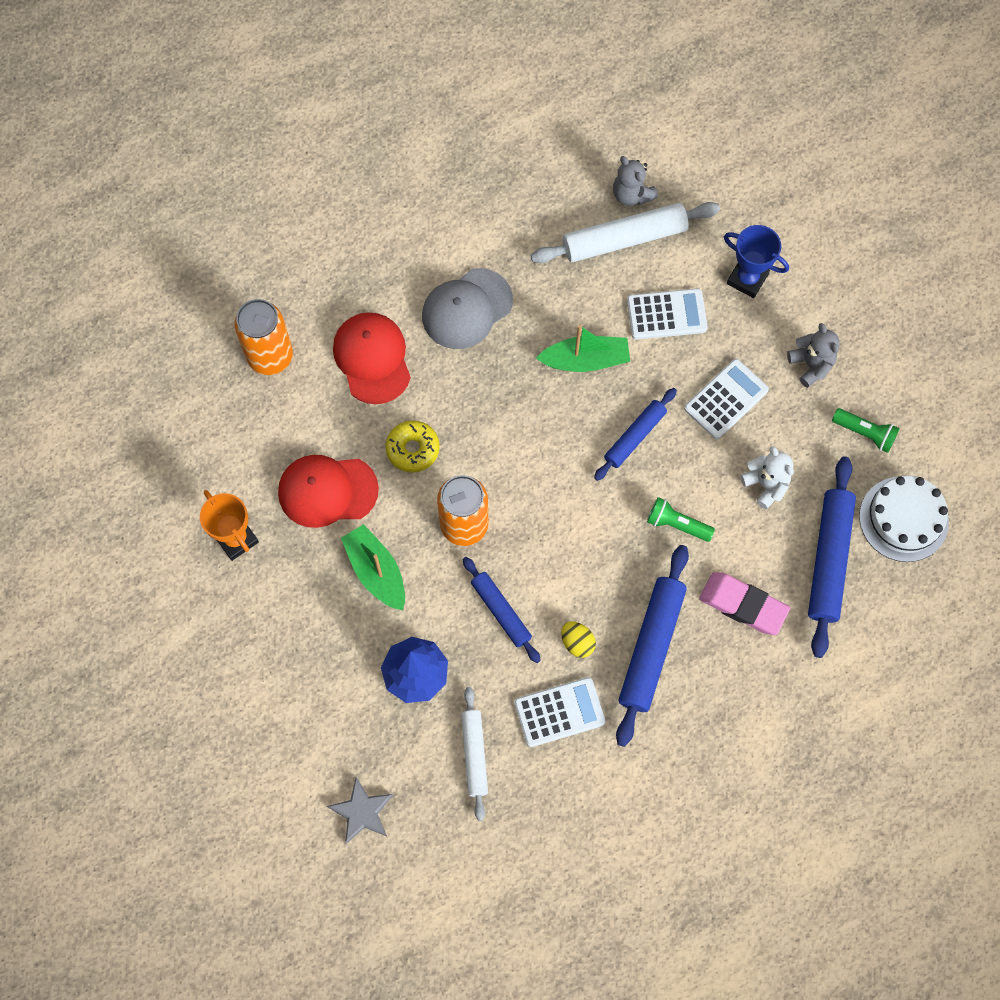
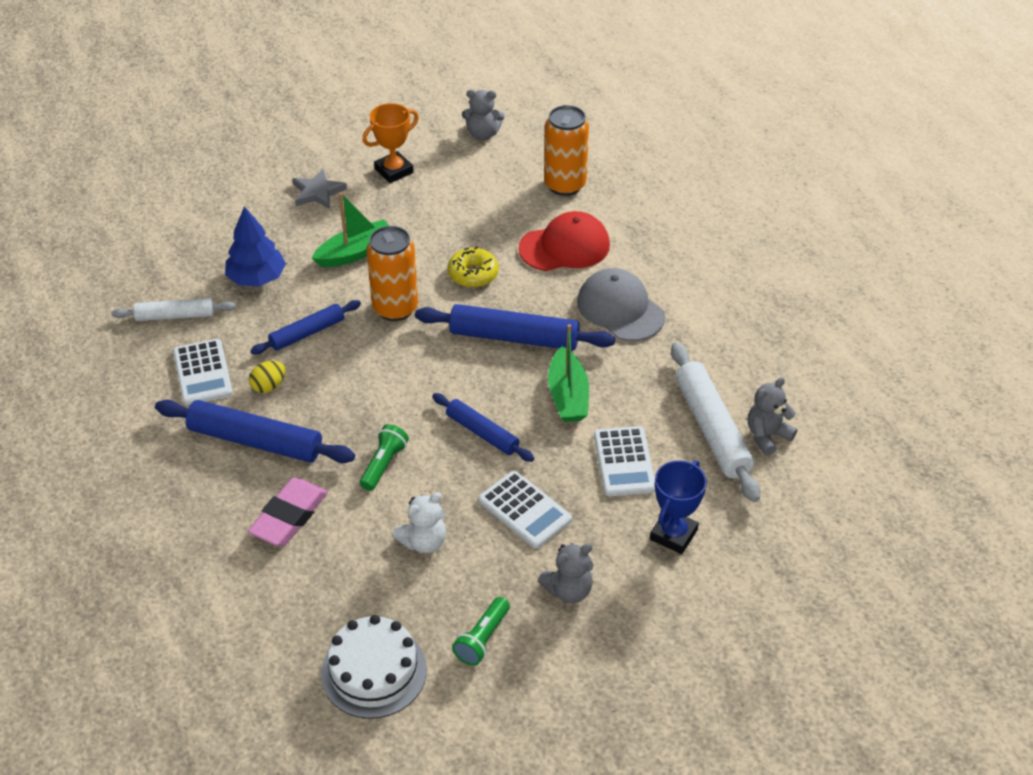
camera: 90 degrees right, 25 degrees down
(174, 443) = (482, 134): none -> grey teddy bear
(327, 491) = (434, 222): red cap -> none
(362, 811) = (141, 248): grey star -> grey star (318, 192)
(828, 559) = (332, 595): blue rolling pin -> blue rolling pin (514, 337)

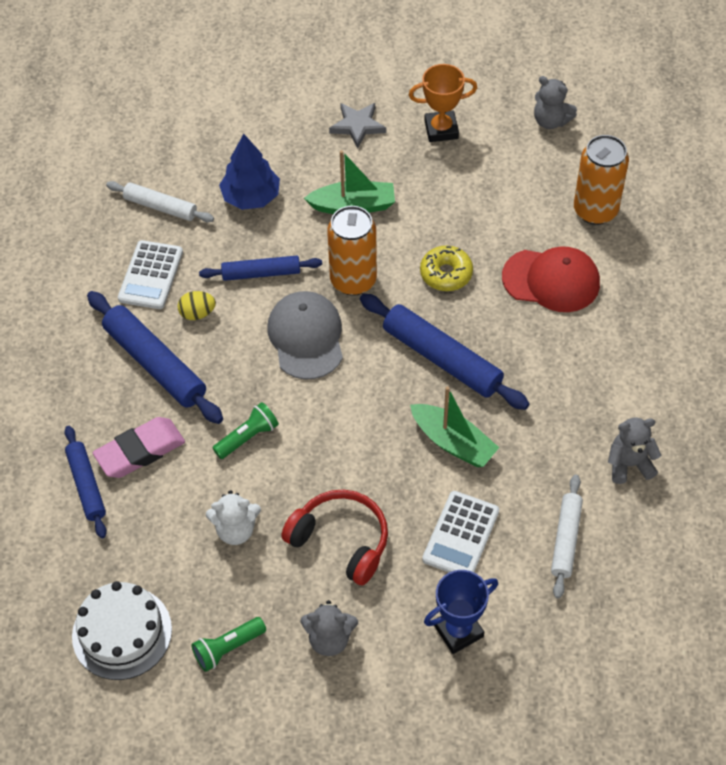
camera: 30 degrees right, 10 degrees up
(482, 433) = (352, 445): blue rolling pin -> blue rolling pin (86, 485)
(524, 510) = (341, 541): white calculator -> red headphones
(568, 395) = (453, 442): green boat -> green boat turned 75 degrees counterclockwise
(620, 309) = (561, 371): grey cap -> grey cap (306, 337)
(711, 429) = (566, 539): white rolling pin -> white rolling pin, size x0.61
(767, 436) = (614, 572): grey teddy bear -> grey teddy bear (629, 464)

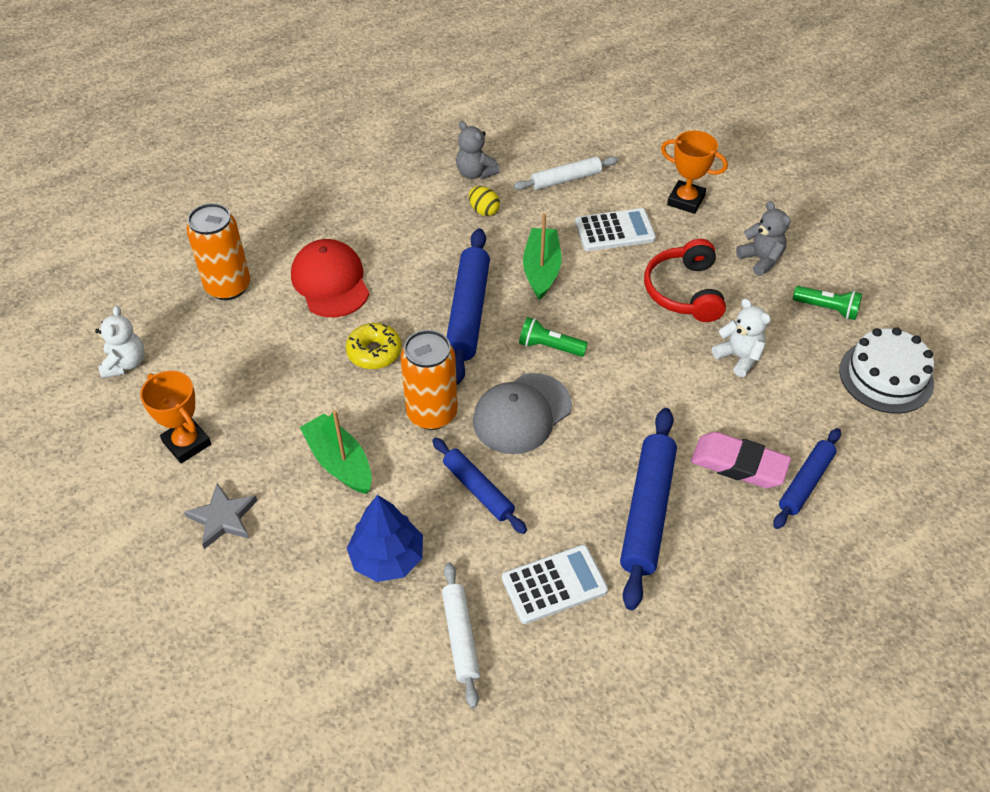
camera: 125 degrees left, 5 degrees down
(197, 313) = (565, 513): yellow egg -> yellow egg (484, 210)
(247, 437) = (655, 397): green flashlight -> green flashlight (549, 347)
(458, 631) = (685, 200): blue trophy -> orange trophy
(551, 121) = (125, 363): grey teddy bear -> white teddy bear

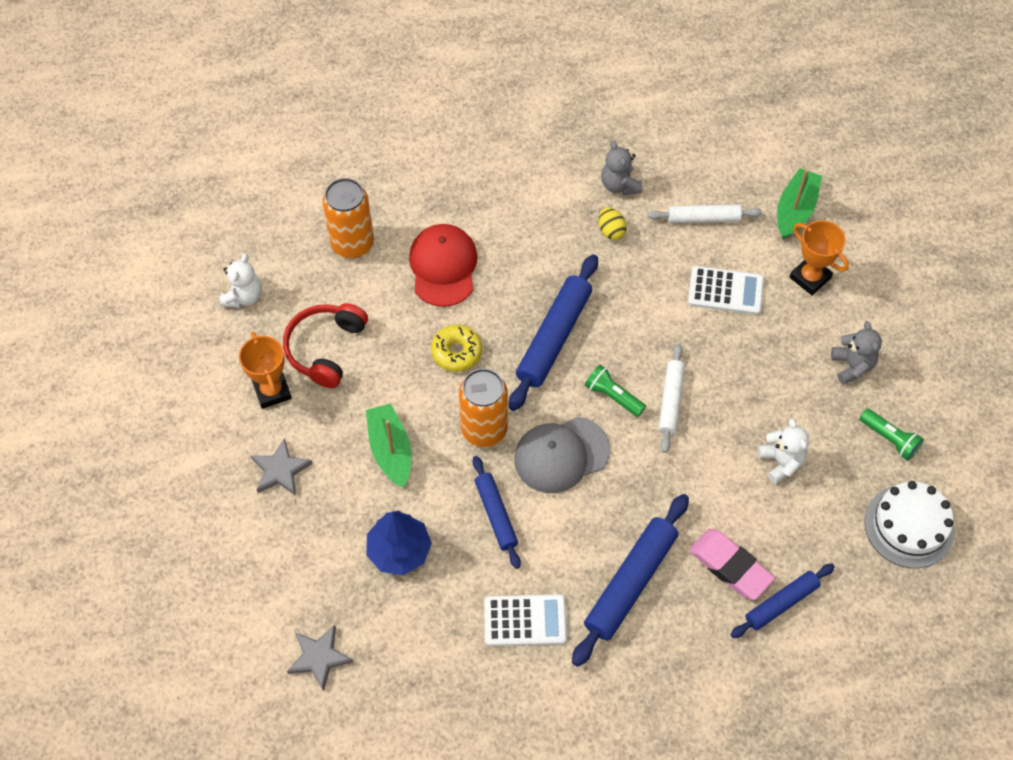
camera: 20 degrees right, 10 degrees up
(337, 702) = (319, 657): none -> grey star
(460, 637) = (432, 638): white rolling pin -> white rolling pin (671, 401)
(541, 270) = (638, 313): green boat -> green boat (795, 210)
(684, 291) = (762, 377): red headphones -> red headphones (325, 348)

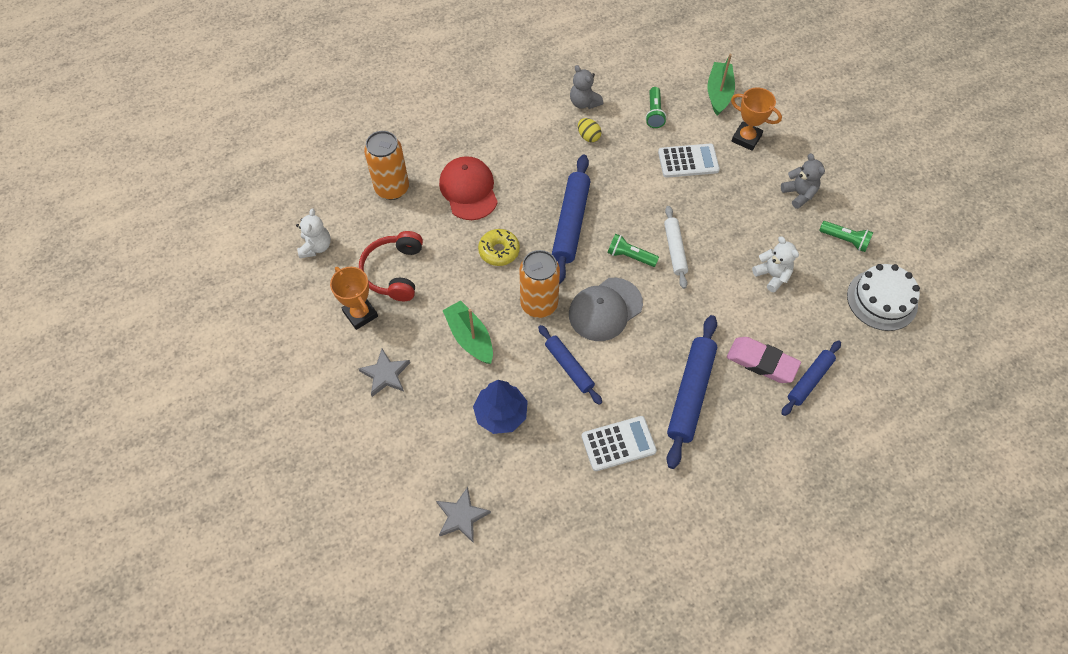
camera: 15 degrees left, 0 degrees up
(703, 218) = (654, 113): white rolling pin -> green flashlight

